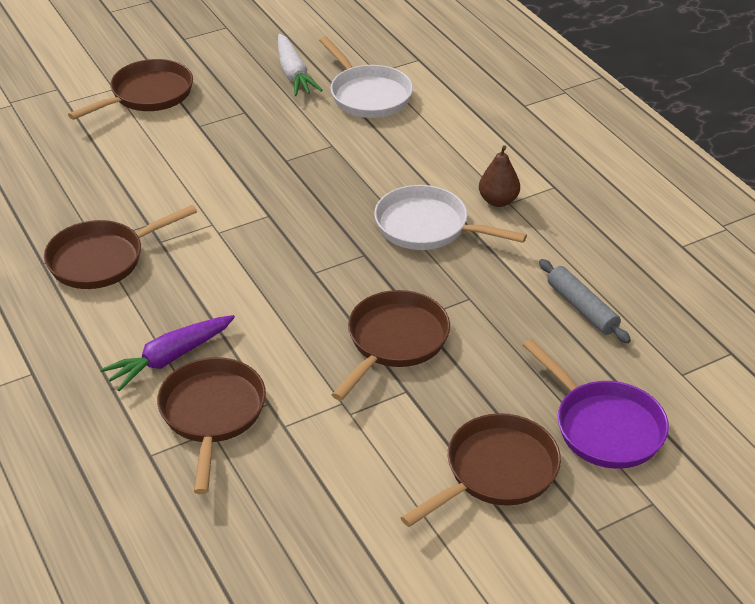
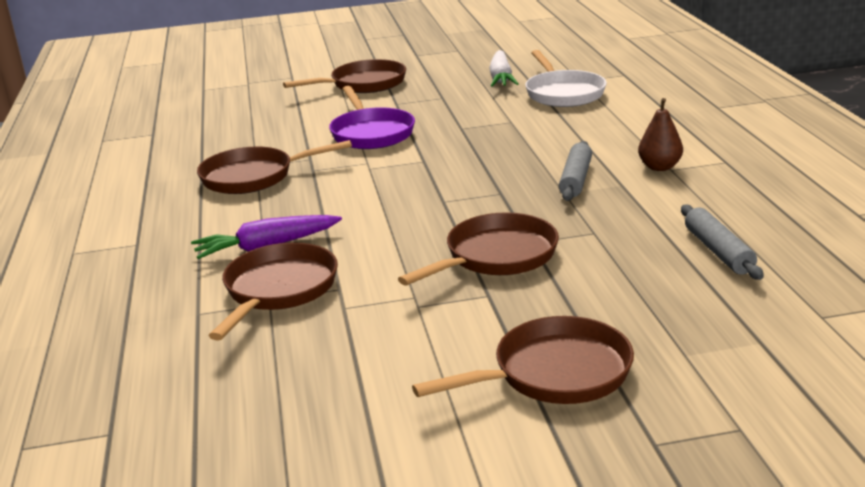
camera: 20 degrees right, 15 degrees down
(427, 227) = (576, 179): white pan -> grey rolling pin
(604, 427) = (704, 350): purple pan -> purple pan (371, 133)

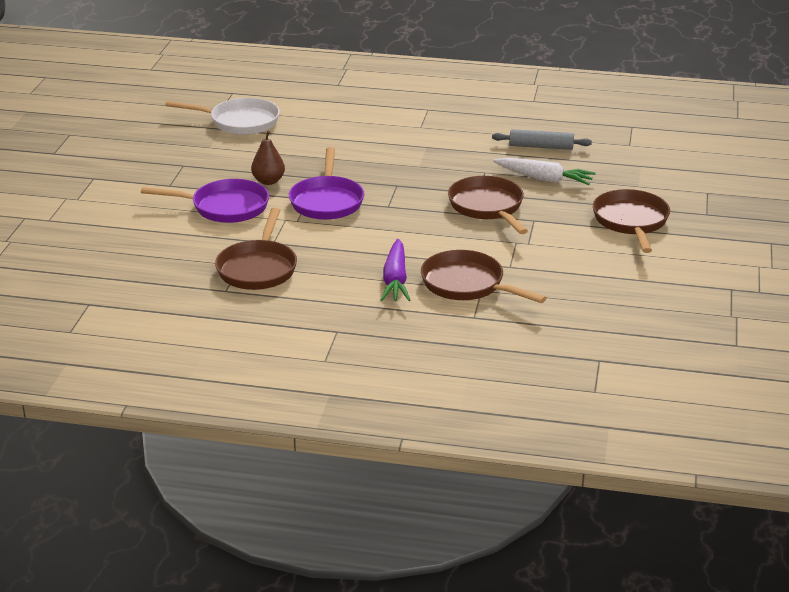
camera: 70 degrees left, 5 degrees up
(364, 84) = (98, 189): brown pan -> none
(425, 170) = (327, 201): none -> purple pan
(501, 78) = (171, 134): white carrot -> white carrot (544, 179)
(576, 179) = (402, 157): grey rolling pin -> none
(659, 167) = (413, 129): brown pear -> brown pear (268, 181)

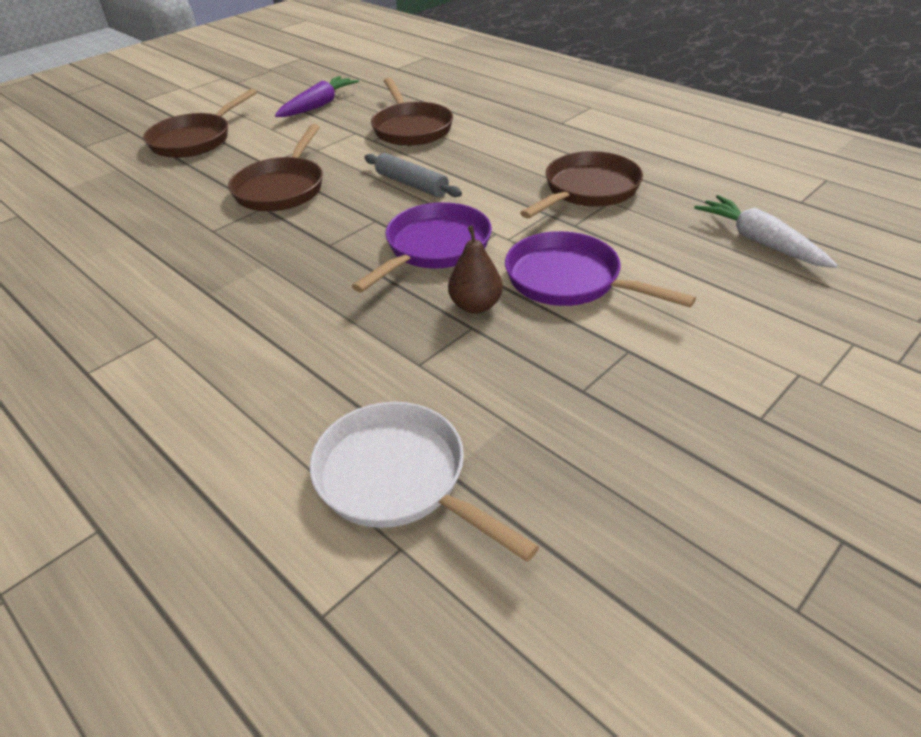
camera: 145 degrees left, 10 degrees up
(395, 280) = (465, 146): purple carrot -> purple carrot (318, 105)
(541, 146) = (95, 244): grey rolling pin -> grey rolling pin (412, 184)
(544, 179) = (175, 202): white carrot -> white carrot (759, 242)

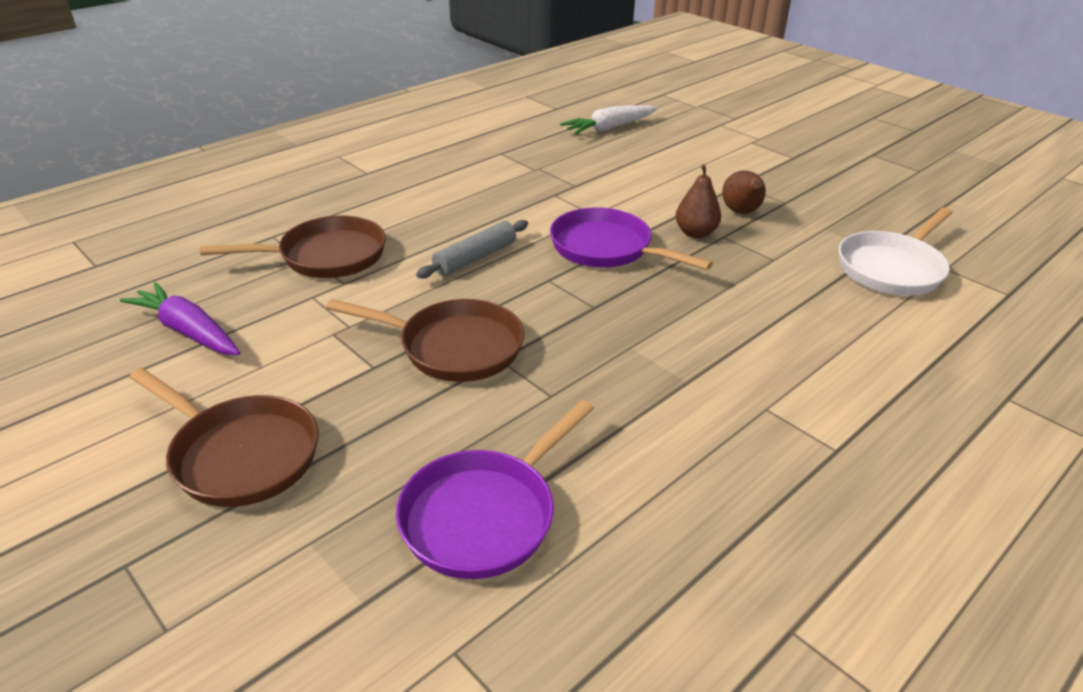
camera: 90 degrees left, 5 degrees down
(539, 346) = (741, 212): none -> brown pear
(569, 280) = (658, 195): purple pan -> purple pan (484, 515)
(588, 190) = (517, 174): brown pan -> none

